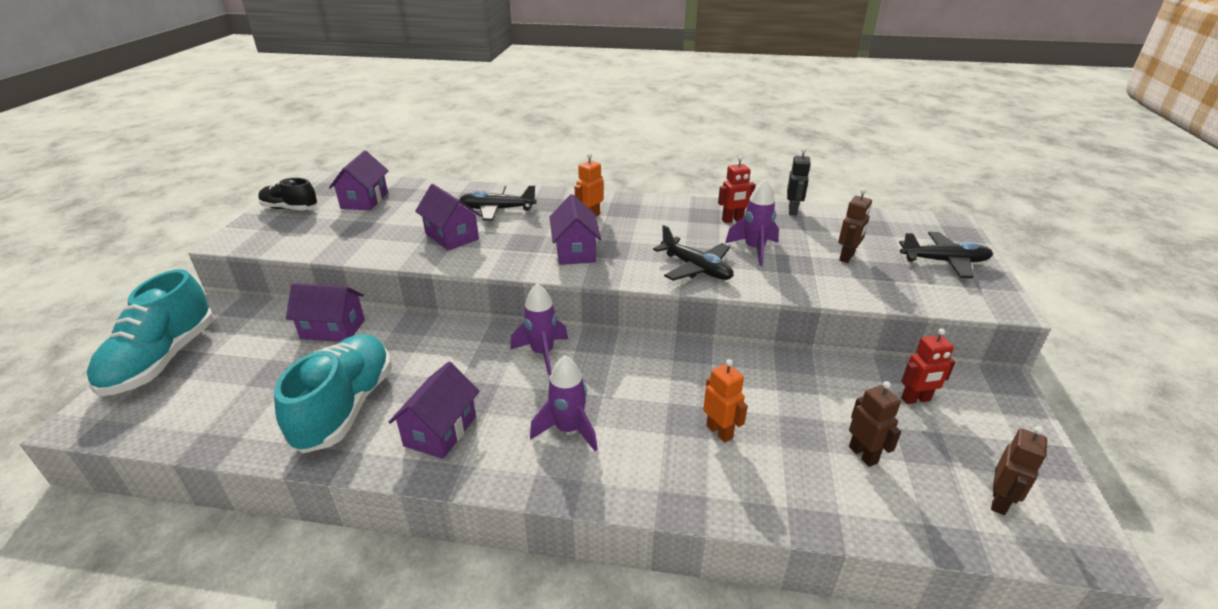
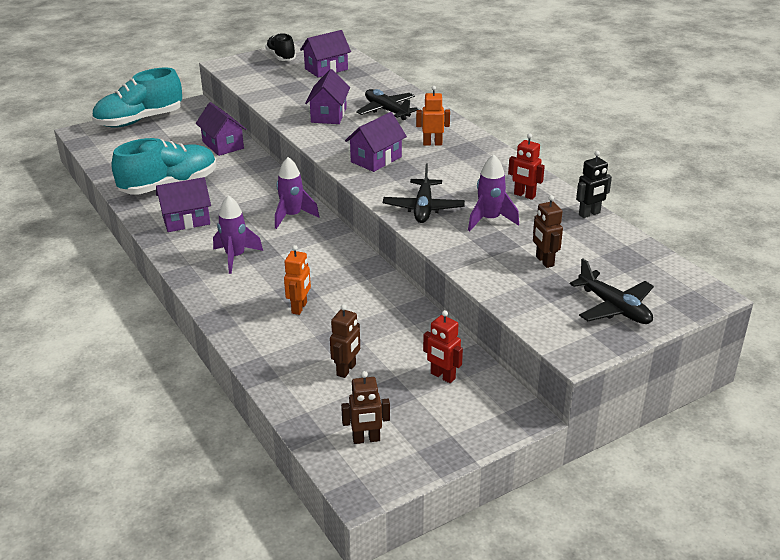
camera: 50 degrees right, 0 degrees up
(847, 257) = (544, 261): brown robot -> brown robot turned 75 degrees clockwise

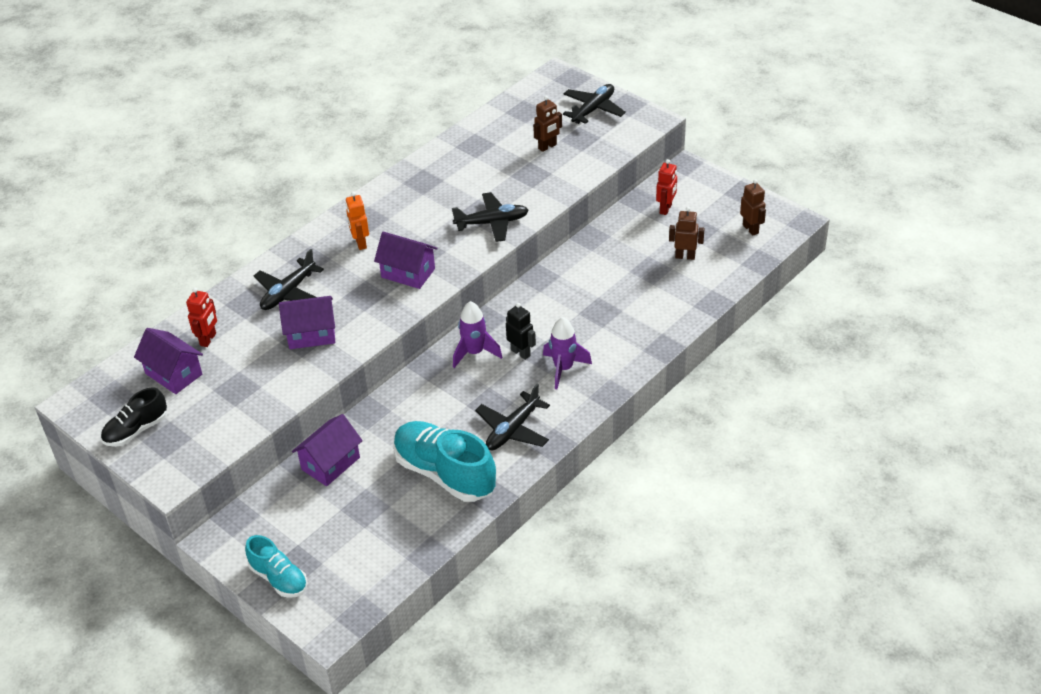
camera: 105 degrees left, 10 degrees up
(139, 120) = (279, 578): turquoise shoe -> turquoise shoe, size x0.58
(186, 220) = (513, 430): purple house -> black plane
(299, 308) = (621, 303): orange robot -> none
(489, 220) = (496, 183): purple rocket -> none
(524, 195) = (446, 171): red robot -> red robot (208, 339)
(589, 214) = (464, 134): black robot -> black robot (521, 352)

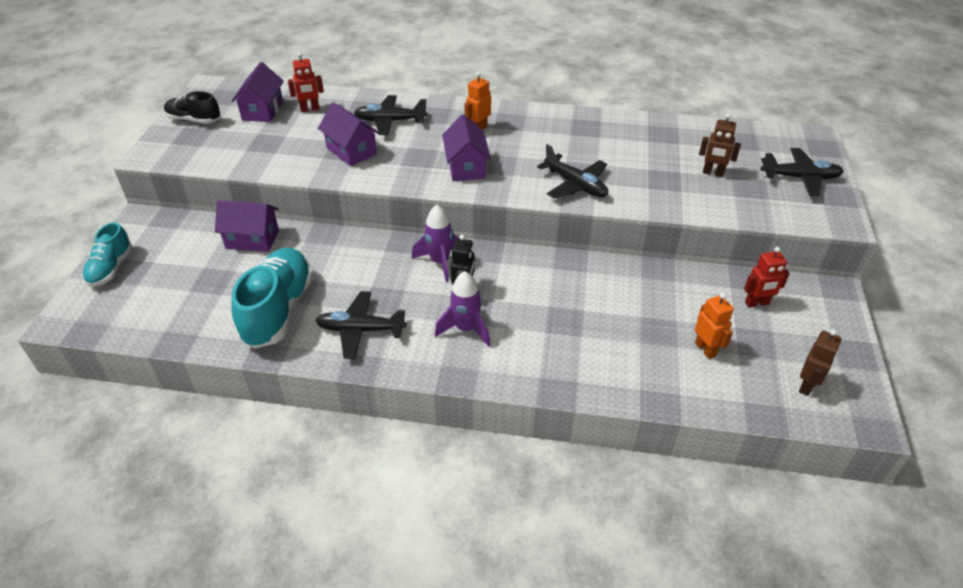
camera: 55 degrees right, 0 degrees up
(685, 256) = (705, 349): brown robot -> orange robot

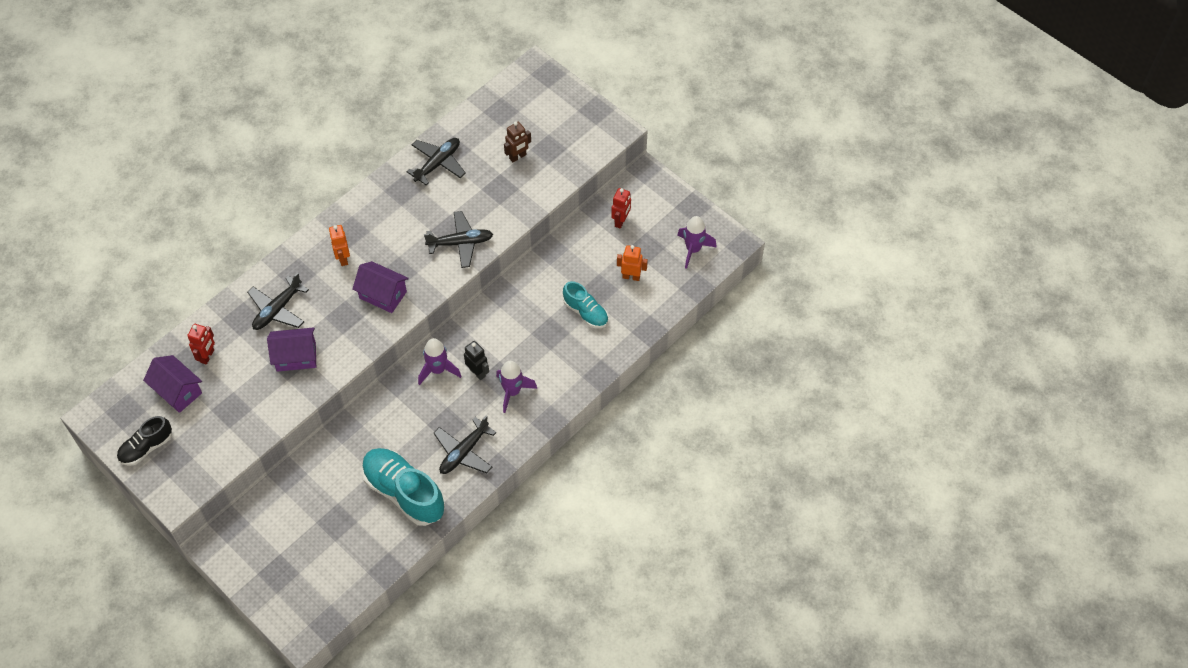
camera: 55 degrees left, 15 degrees up
(111, 268) = (264, 585): turquoise shoe -> turquoise shoe (585, 312)
(252, 239) = (309, 476): purple house -> none
(800, 178) = (564, 114): black plane -> black plane (438, 163)
(807, 386) = (693, 249): brown robot -> purple rocket

